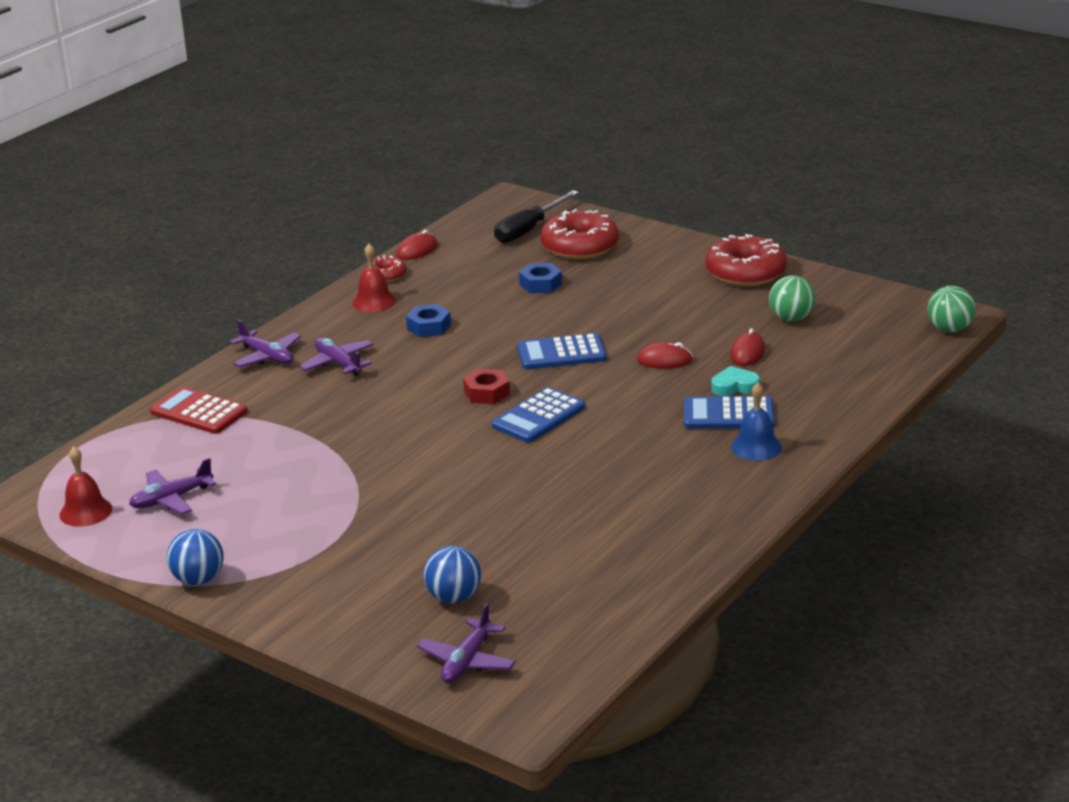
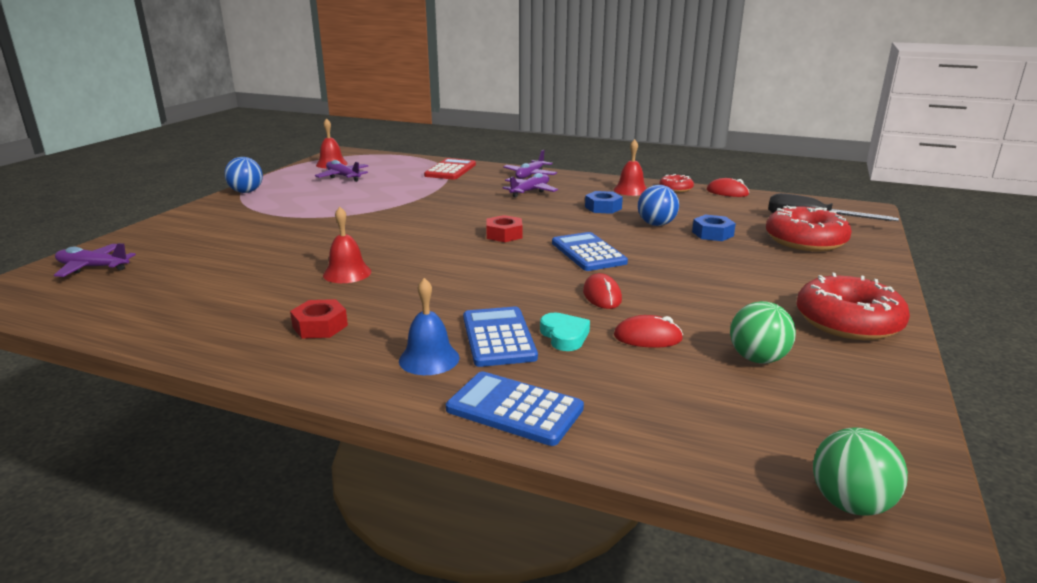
camera: 75 degrees right, 5 degrees down
(454, 597) = (187, 255): blue ball -> blue ball (656, 224)
(538, 416) = (469, 255): blue calculator -> blue calculator (514, 409)
(558, 488) = (347, 273): none -> red bell
(680, 499) = (320, 326): none -> red nut

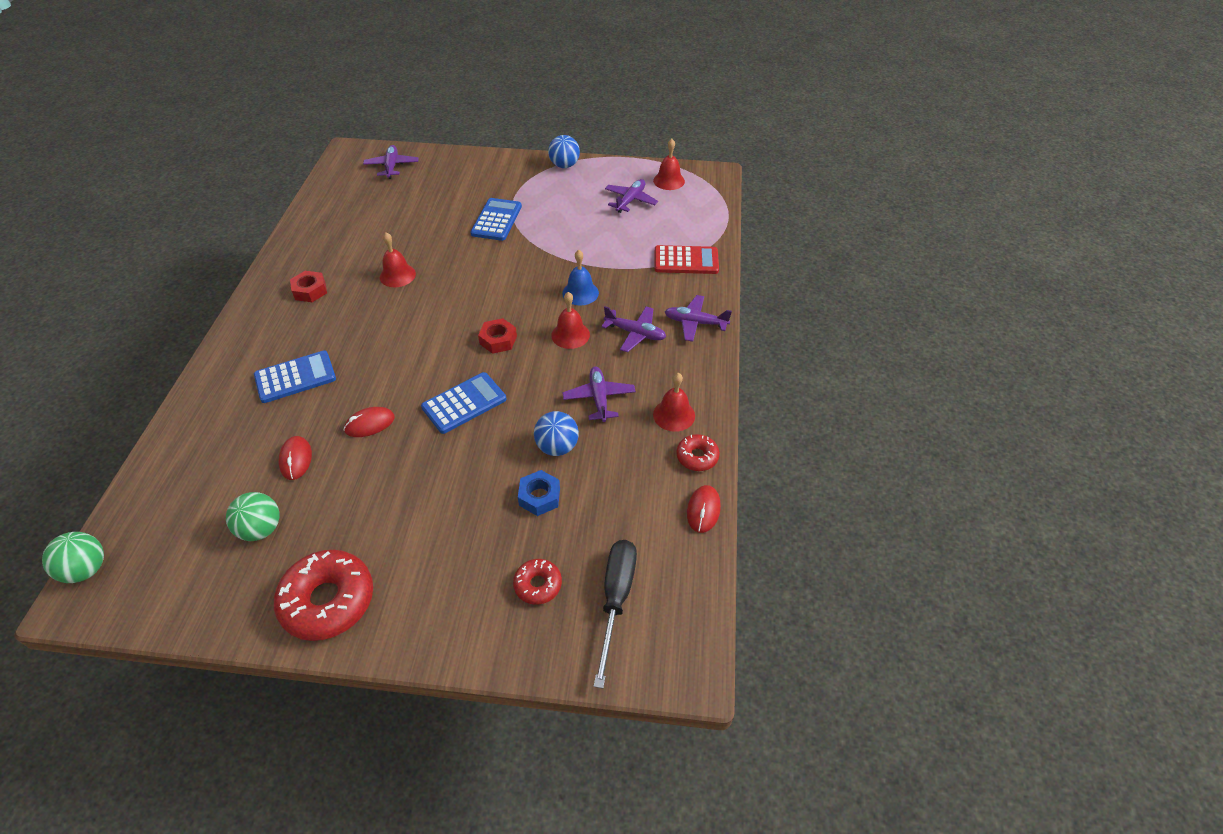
camera: 75 degrees right, 25 degrees up
(429, 359) = (265, 351): blue bell -> blue bell (580, 293)
(514, 409) = (202, 403): blue calculator -> blue calculator (496, 220)
(516, 210) = (570, 335): none -> red bell
(564, 336) = (298, 411): turquoise heart -> none
(603, 208) = (599, 398): blue nut -> purple plane
(805, 241) = (538, 585): red donut -> red donut, size x0.52

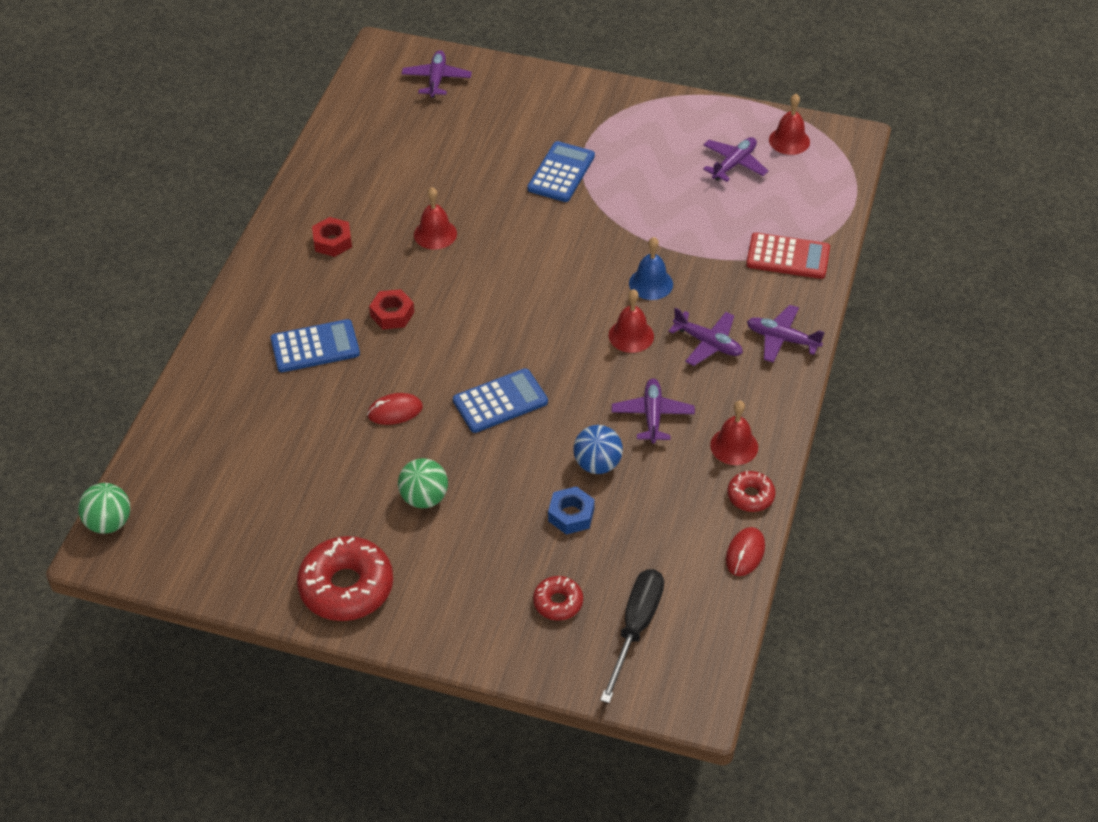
camera: 10 degrees right, 0 degrees up
(261, 529) = (280, 507): green ball -> green ball (424, 498)
(296, 459) = (315, 440): red mouse -> none
(498, 340) = (546, 331): red nut -> red nut (392, 314)
(564, 165) = (657, 102): blue ball -> none

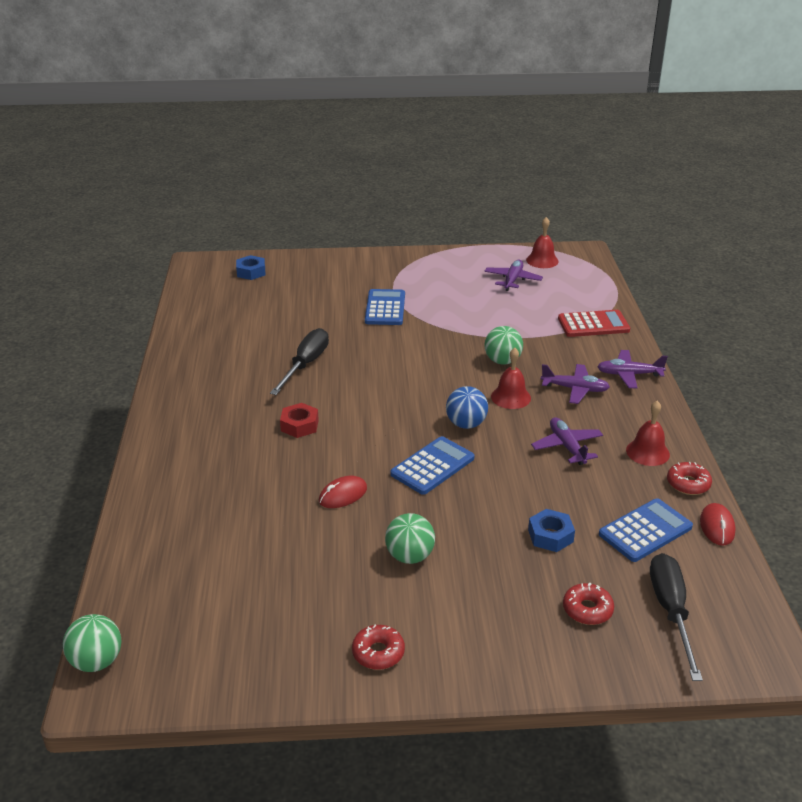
camera: 20 degrees left, 15 degrees down
(315, 347) = (242, 464): blue calculator -> blue calculator (645, 531)
(332, 241) = (218, 387): red nut -> none
(346, 587) = (378, 653): red donut -> red donut, size x0.52
(435, 234) = (305, 364): red bell -> black screwdriver
(436, 79) = (251, 272): purple plane -> blue nut
(597, 464) = (546, 492): blue ball -> blue ball (466, 424)
(651, 283) = (502, 361): blue bell -> green ball

